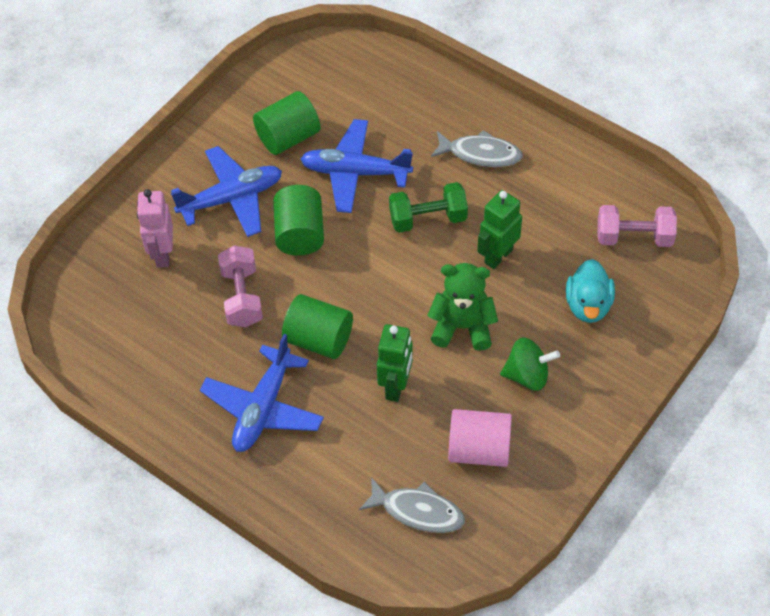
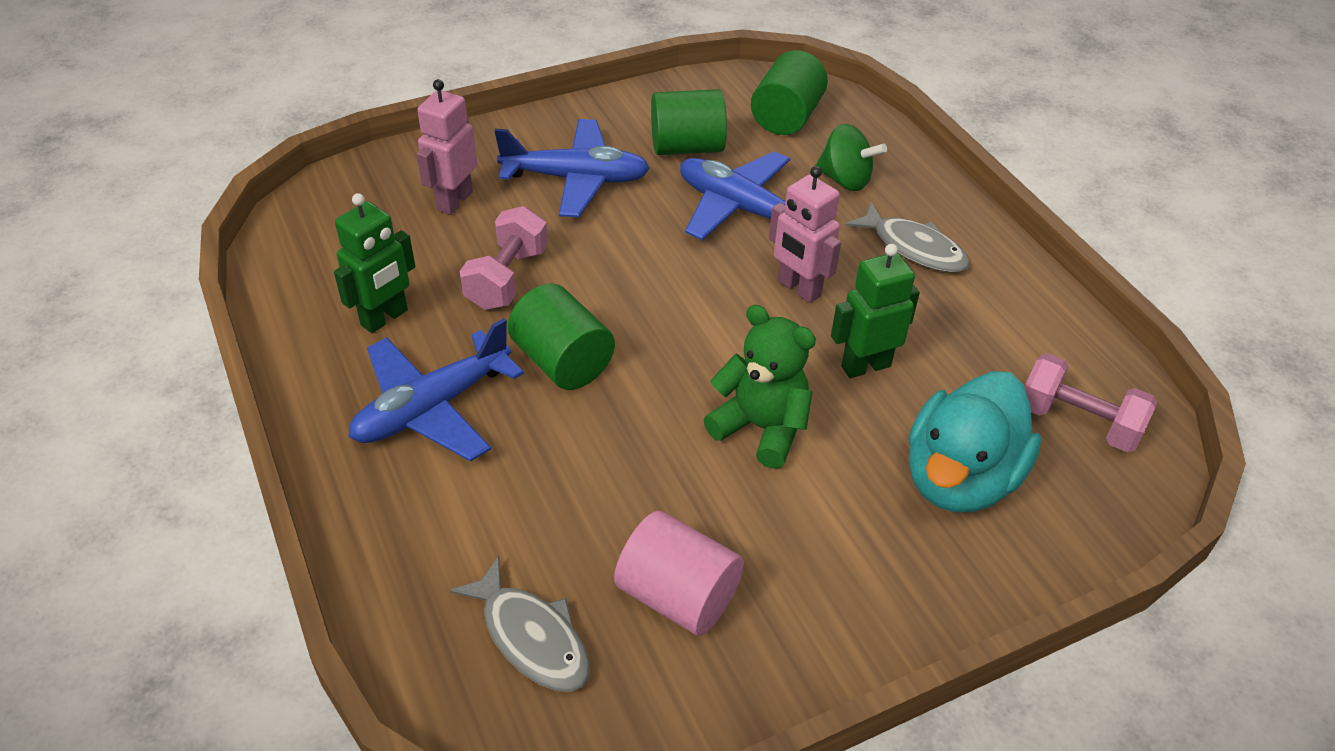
camera: 25 degrees right, 10 degrees down
(300, 234) = (627, 243): green cylinder -> green cylinder (786, 117)
(396, 387) = (620, 460): green robot -> green robot (385, 318)
(428, 219) = (798, 289): green dumbbell -> pink robot
(527, 375) = (814, 529): green spinning top -> green spinning top (845, 180)
(588, 305) = (960, 478): turquoise duck -> turquoise duck, size x1.53

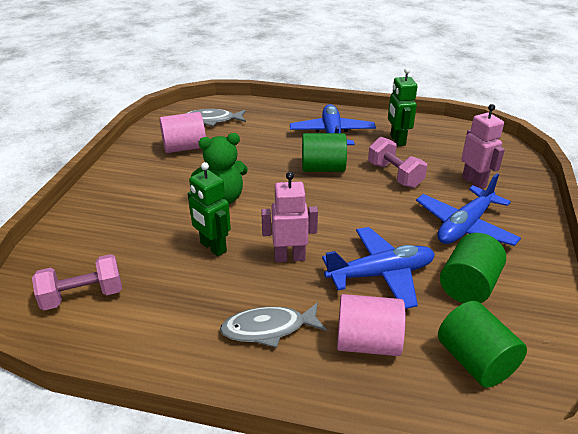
camera: 130 degrees right, 10 degrees down
(845, 180) = (367, 343): green spinning top -> pink cylinder
(865, 366) = (213, 247): green robot -> green robot turned 120 degrees clockwise
(960, 478) = (122, 235): turquoise duck -> none

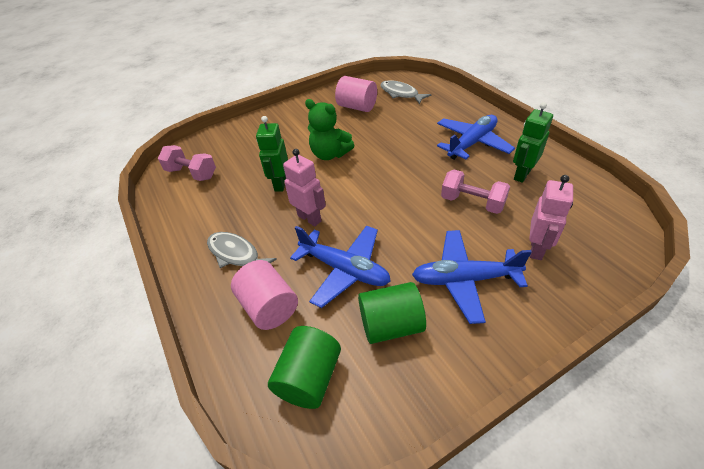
camera: 50 degrees right, 10 degrees up
(323, 168) = (424, 167): green cylinder -> none
(394, 175) = (472, 202): pink dumbbell -> pink dumbbell turned 75 degrees counterclockwise

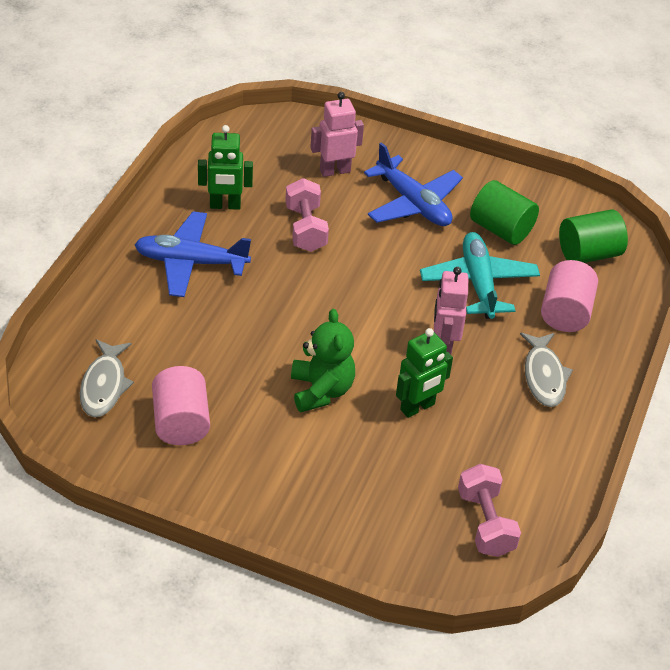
camera: 135 degrees left, 0 degrees up
(344, 269) = (478, 283): blue plane -> turquoise plane

